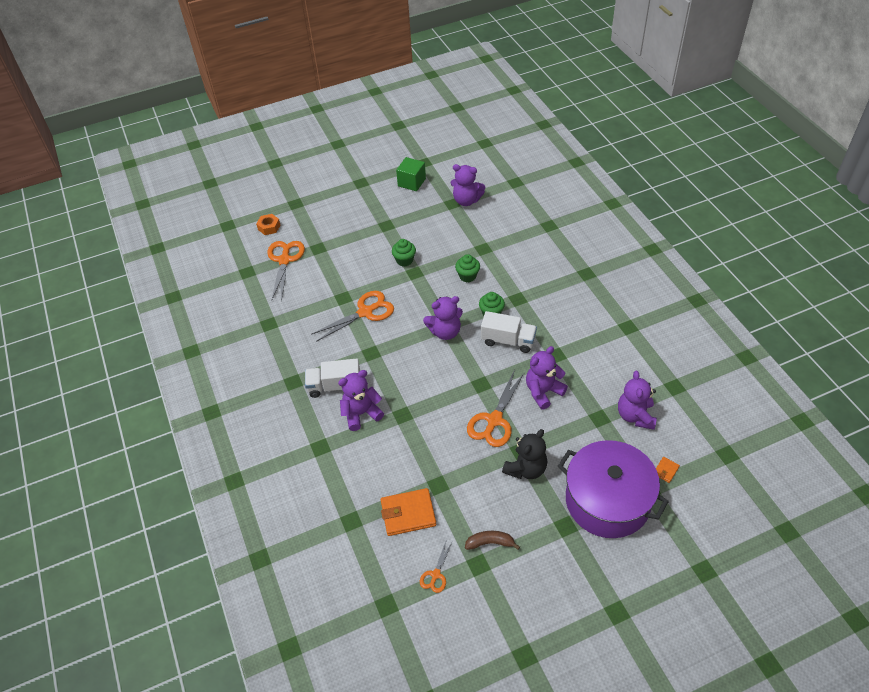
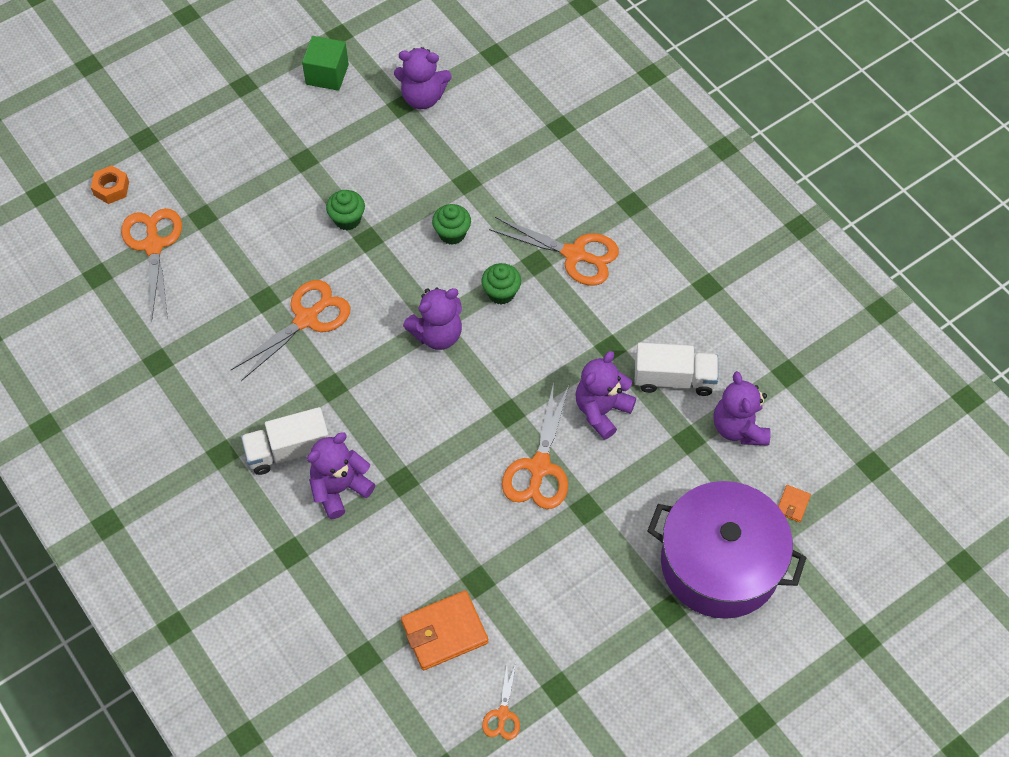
camera: 15 degrees left, 10 degrees up
(490, 543) = (569, 654): brown banana -> none
(508, 340) = (535, 335): white truck -> white truck (674, 379)
(526, 468) = (598, 535): black teddy bear -> none
(543, 297) = (574, 254): none -> orange scissors

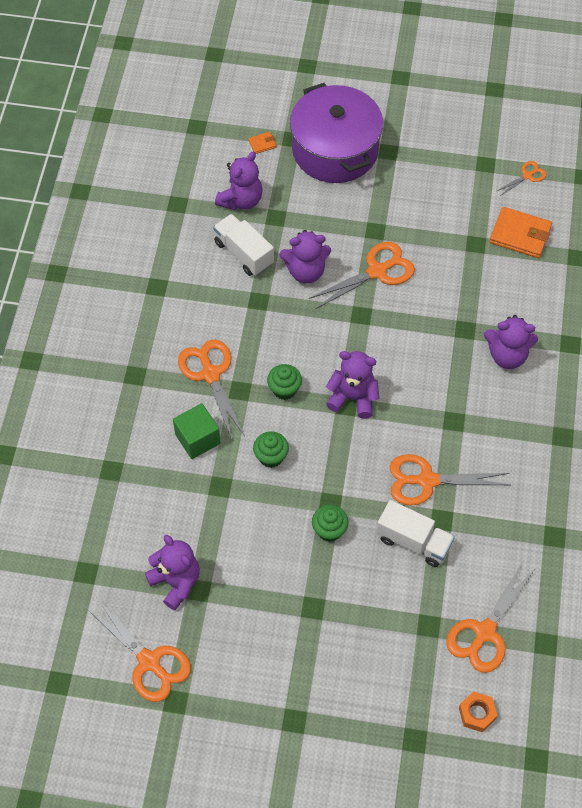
camera: 135 degrees left, 0 degrees up
(289, 451) = (518, 403): white truck -> white truck (413, 541)
(327, 74) = (222, 670): green cube -> green cube (197, 439)
(384, 40) = (149, 662): none -> orange scissors

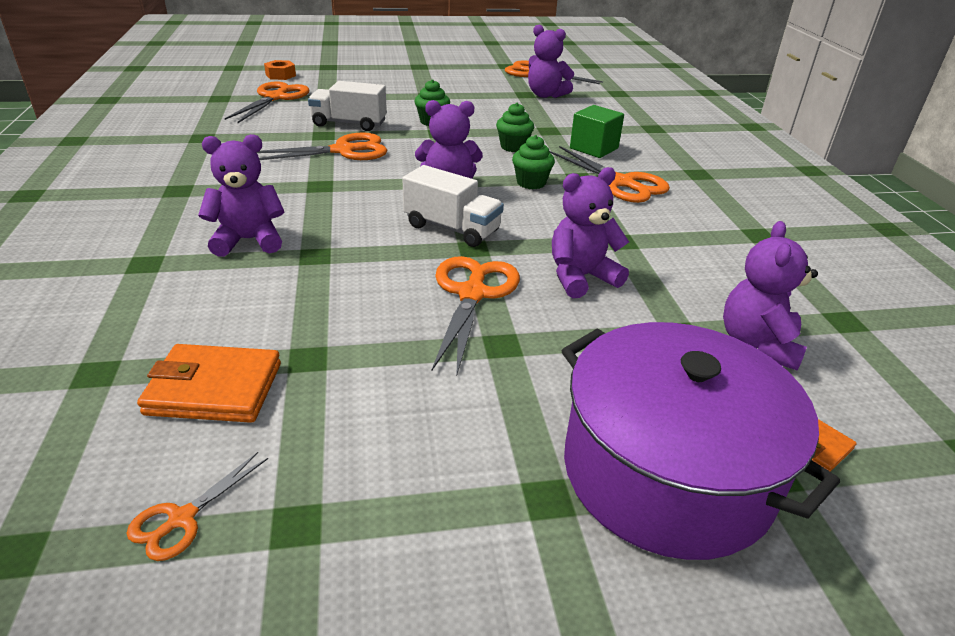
camera: 160 degrees right, 25 degrees down
(244, 253) = (685, 281): white truck -> white truck (452, 228)
(377, 271) = (472, 294): orange scissors -> orange scissors turned 150 degrees clockwise

